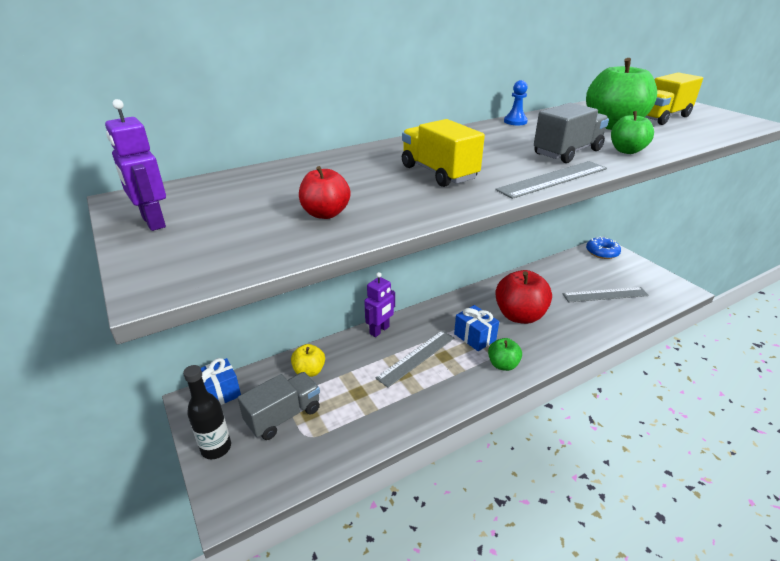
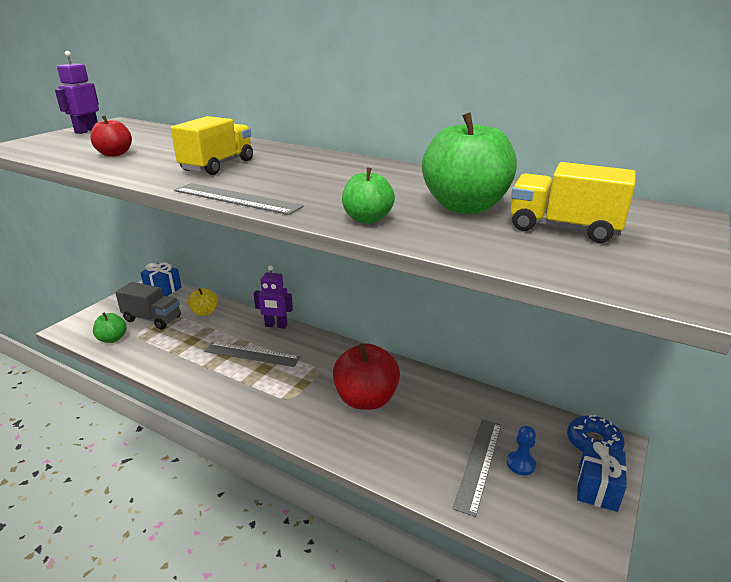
camera: 60 degrees right, 5 degrees down
(216, 448) = (114, 307): black bottle -> none
(475, 337) = (305, 379): blue gift -> blue gift (597, 488)
(503, 365) = (272, 407): green apple -> green apple (112, 339)
(515, 121) = (406, 169): blue pawn -> blue pawn (520, 464)
(567, 152) = (326, 196): grey truck -> none
(605, 295) = (478, 463): grey ruler -> grey ruler turned 60 degrees clockwise

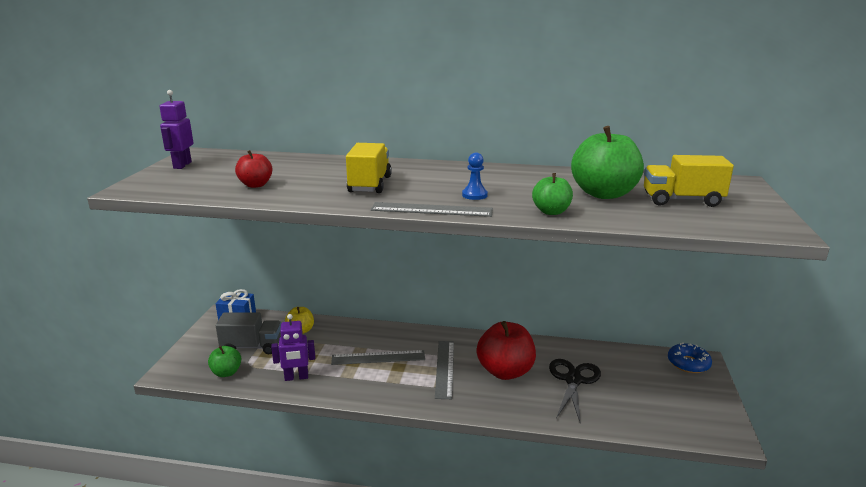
camera: 20 degrees left, 5 degrees down
(276, 325) = (380, 329): purple robot -> purple robot (296, 377)
(434, 428) = (573, 380): none -> black scissors
(478, 463) = (621, 396): grey ruler -> grey ruler (444, 368)
(520, 464) = (650, 389): blue pawn -> blue pawn (474, 195)
(597, 488) = (709, 392): blue gift -> none

